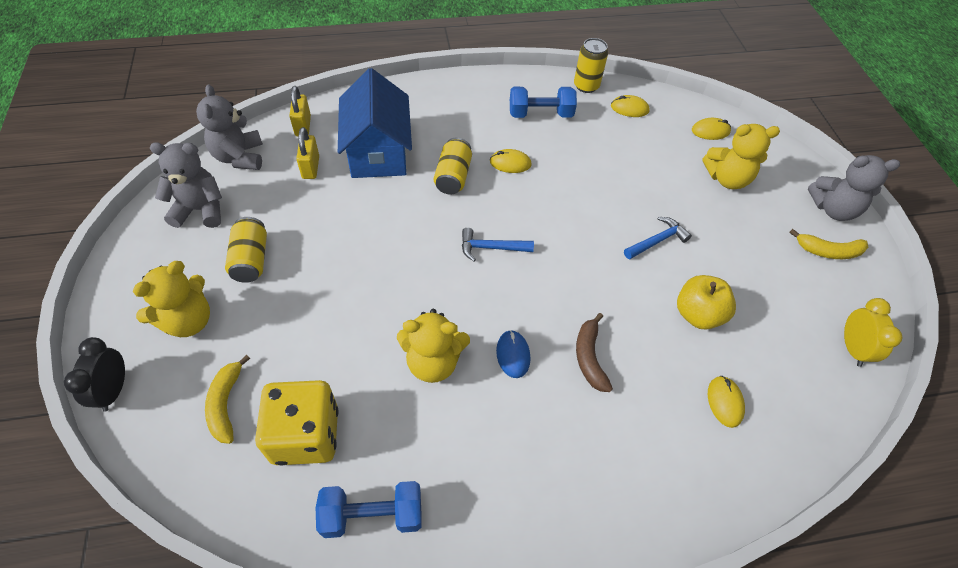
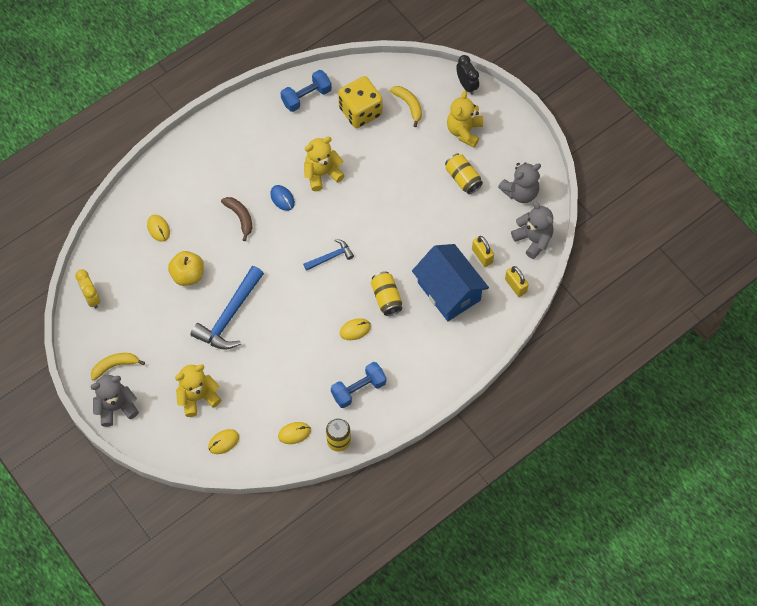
camera: 155 degrees right, 10 degrees up
(657, 240) = (229, 316): blue hammer -> blue hammer, size x1.87

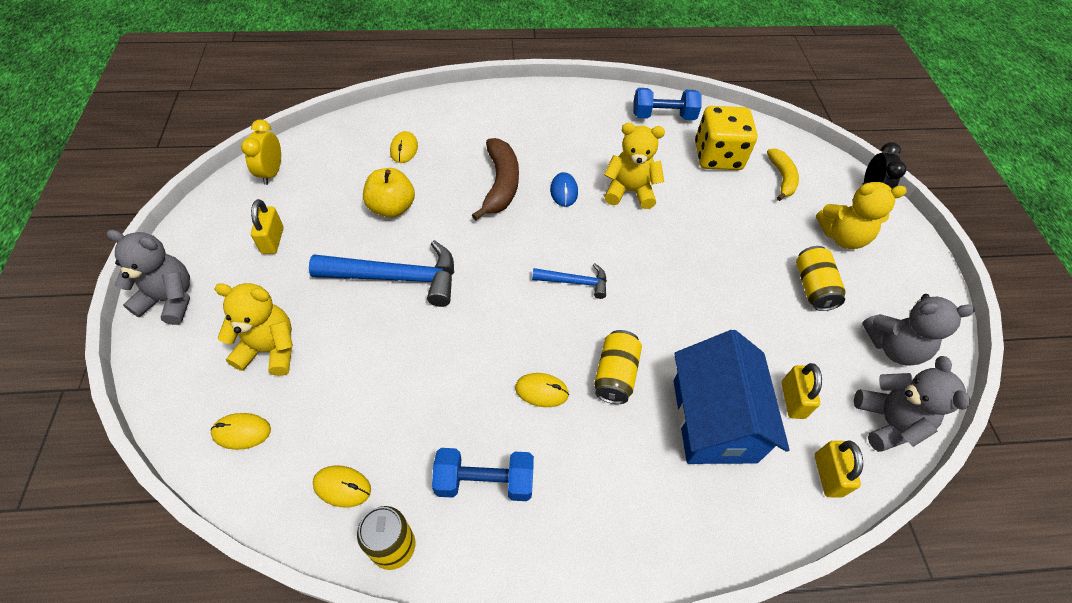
camera: 30 degrees right, 10 degrees down
(115, 366) = (219, 253): yellow banana -> none
(137, 339) = (272, 240): none -> yellow padlock
(229, 316) = (397, 277): blue hammer -> blue hammer turned 150 degrees counterclockwise
(240, 217) = (500, 184): brown banana -> brown banana, size x1.51
(464, 131) = (842, 237): yellow teddy bear -> yellow teddy bear turned 135 degrees counterclockwise

